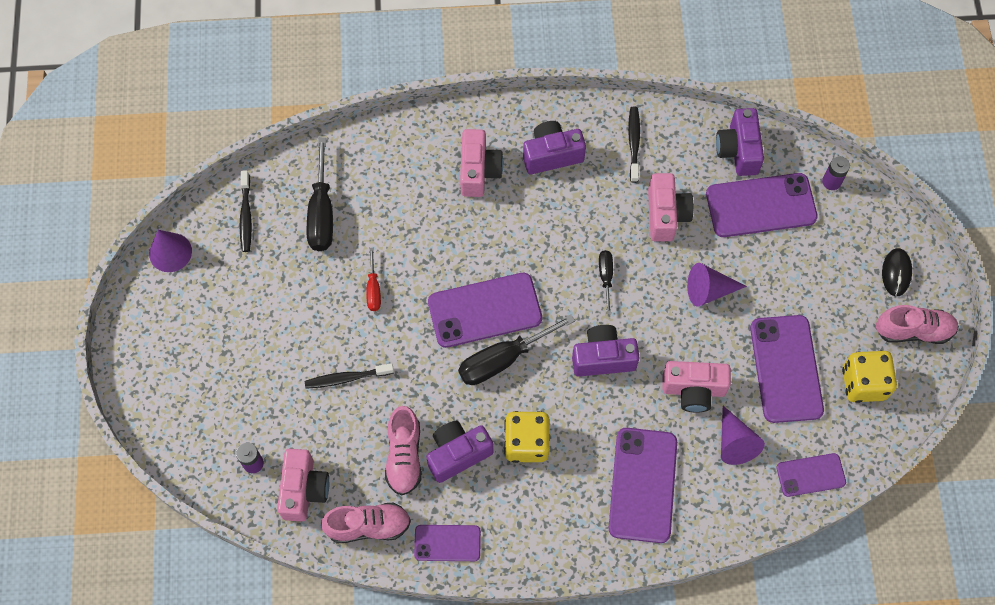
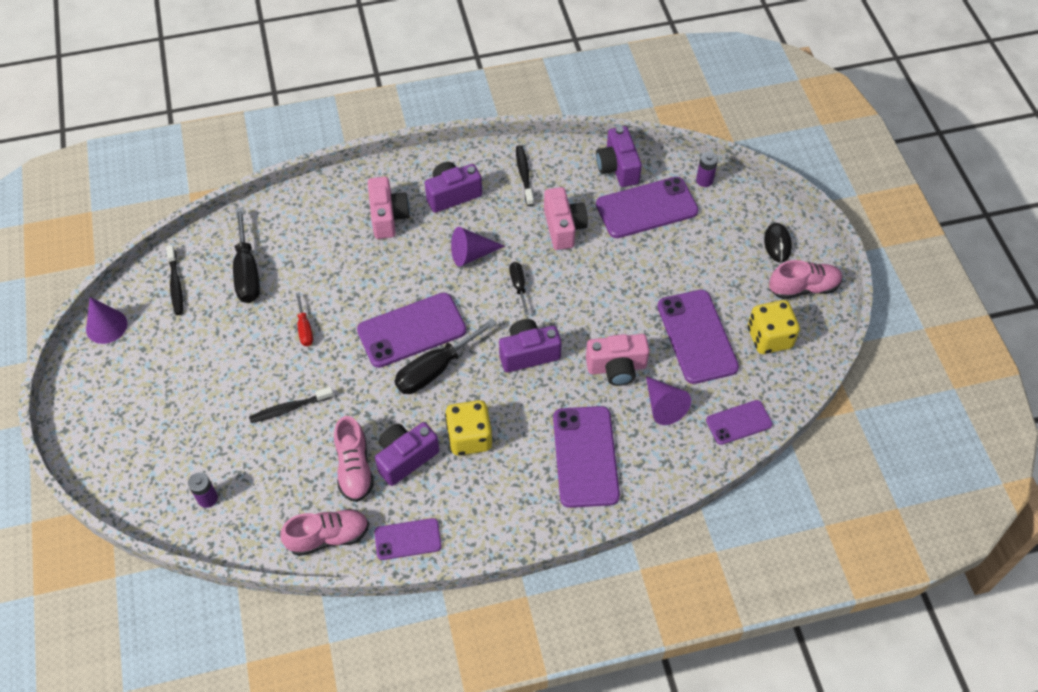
camera: 10 degrees left, 10 degrees down
(304, 490) = (261, 514): pink camera -> none
(709, 290) = (614, 283): purple cone -> purple cone (472, 254)

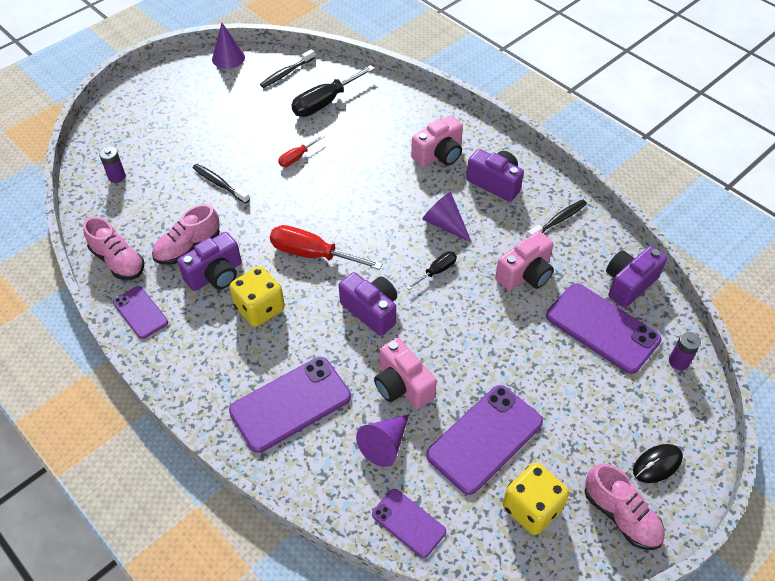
camera: 60 degrees right, 5 degrees down
(405, 458) = (215, 275): purple camera -> purple camera turned 120 degrees clockwise
(411, 330) = (340, 221): purple phone -> none
(435, 369) = (312, 254): black screwdriver -> red screwdriver

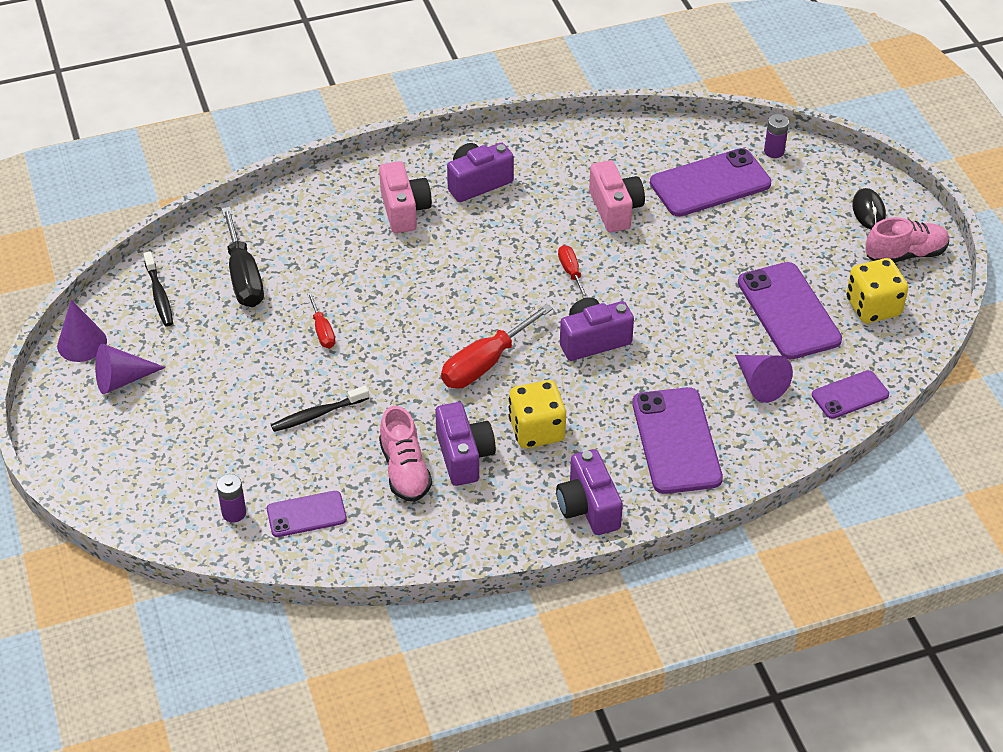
camera: 65 degrees left, 5 degrees down
(118, 261) = (385, 542): pink shoe -> none
(140, 312) = (479, 538): purple phone -> purple phone (306, 514)
(402, 385) = (699, 348): pink camera -> none
(437, 271) = (571, 272): black screwdriver -> red screwdriver
(445, 224) = (510, 243): purple cone -> purple cone (122, 380)
(558, 220) = (560, 158): black toothbrush -> none
(628, 284) = (670, 144): purple camera -> purple camera (588, 507)

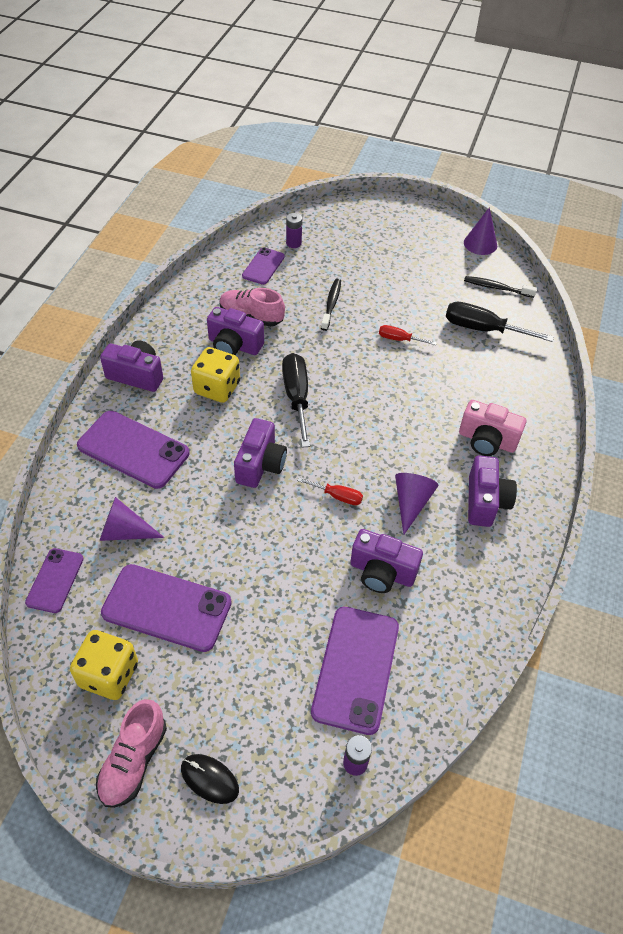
camera: 125 degrees right, 5 degrees up
(122, 380) = (435, 246): purple cone -> purple cone (411, 503)
(485, 363) = (297, 397): red screwdriver -> black screwdriver
(615, 209) = (382, 572): pink camera -> purple camera

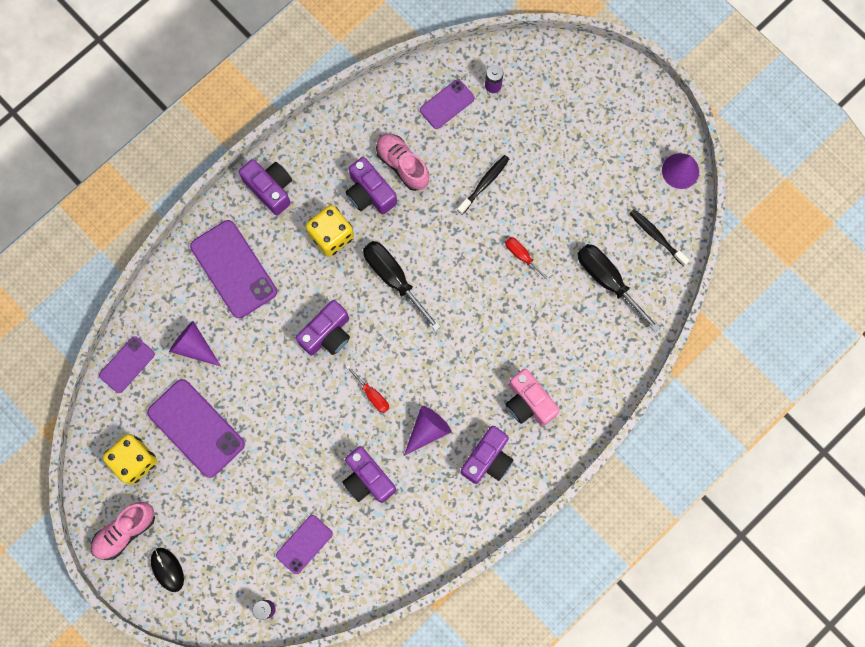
camera: 30 degrees right, 25 degrees up
(297, 397) = (394, 278): black screwdriver -> black screwdriver turned 60 degrees counterclockwise
(355, 668) = (304, 544): purple phone -> purple phone, size x0.57

